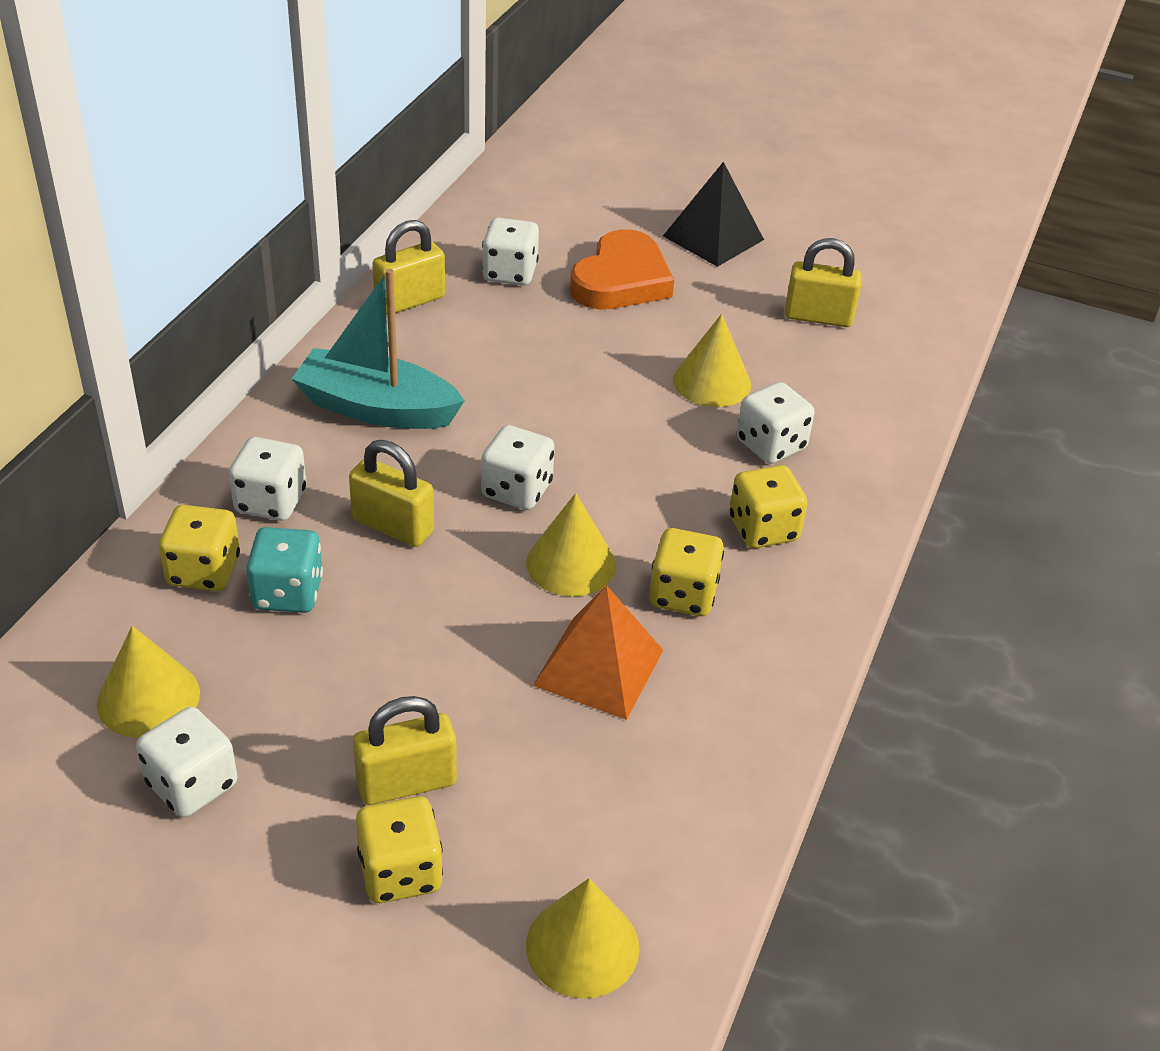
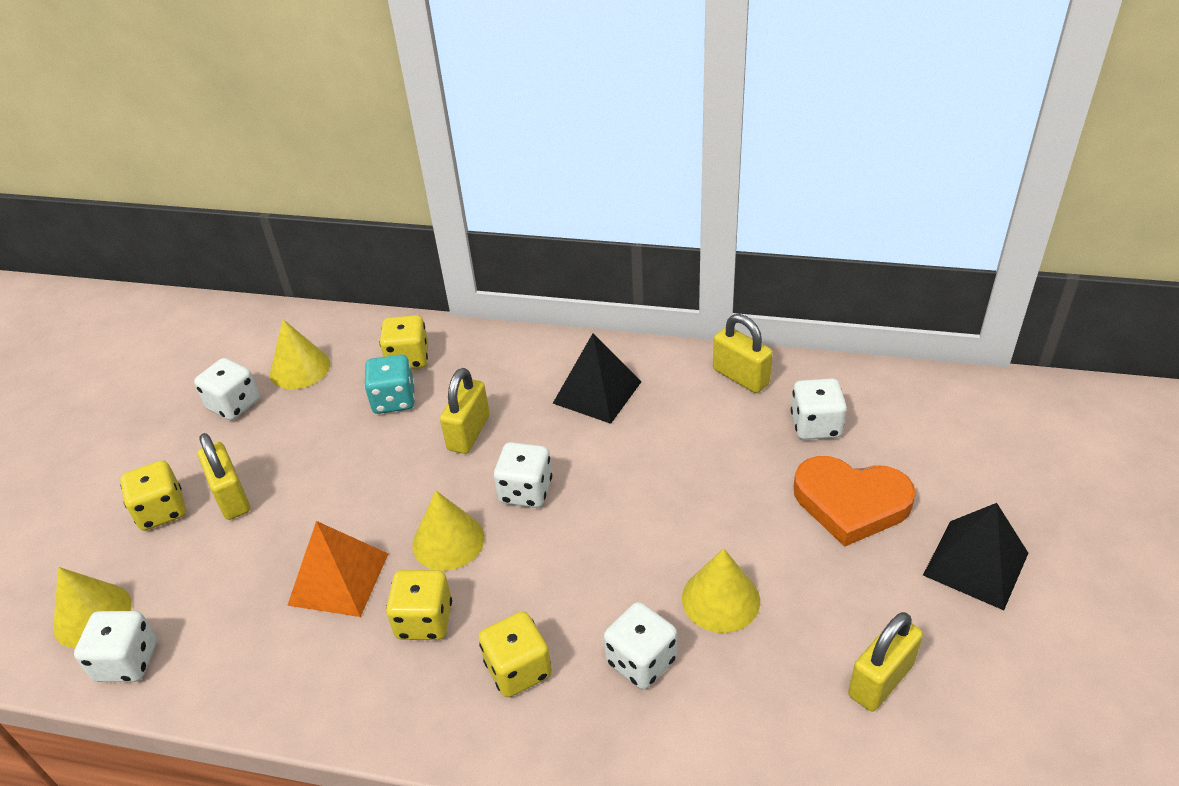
camera: 85 degrees right, 0 degrees up
(271, 501) = (480, 369): white dice -> white dice (127, 661)
(376, 408) = (597, 392): turquoise boat -> black pyramid
(818, 317) = (881, 680): yellow padlock -> yellow padlock turned 45 degrees clockwise

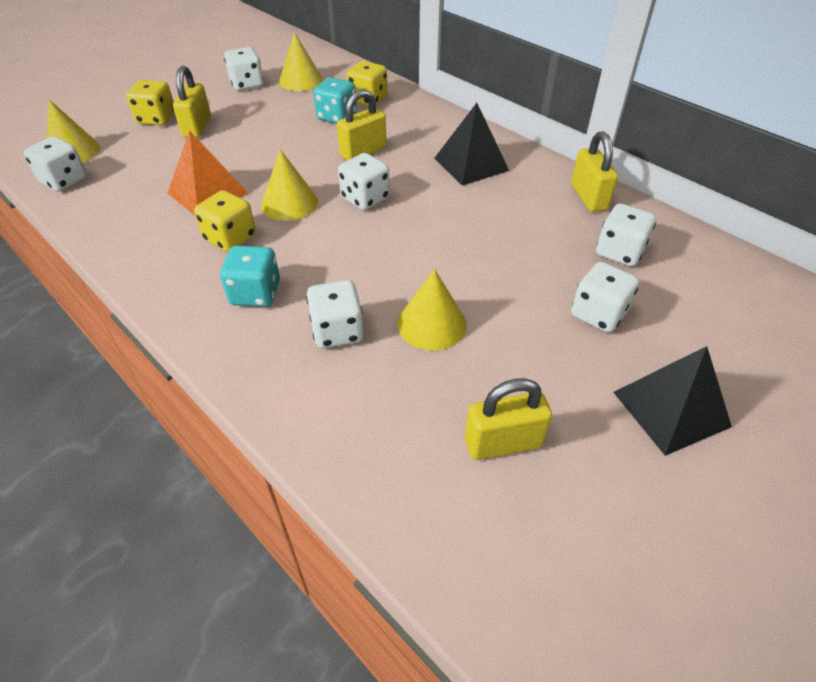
camera: 30 degrees right, 5 degrees up
(518, 669) = (255, 293): yellow dice -> turquoise dice
(851, 503) = (598, 314): orange heart -> white dice

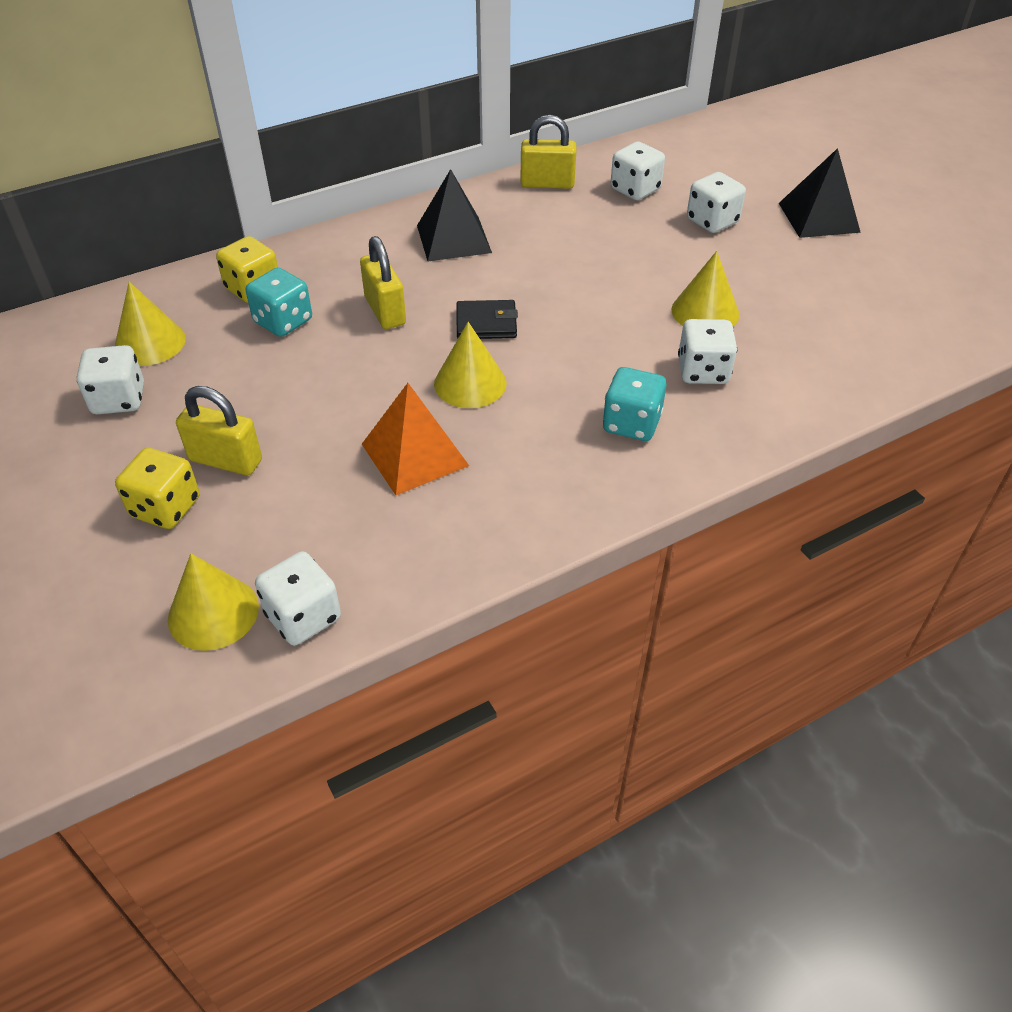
camera: 75 degrees left, 0 degrees up
(230, 238) = (523, 438): yellow dice -> none
(365, 198) = (486, 323): white dice -> black wallet
(503, 443) = (845, 300): yellow padlock -> none

